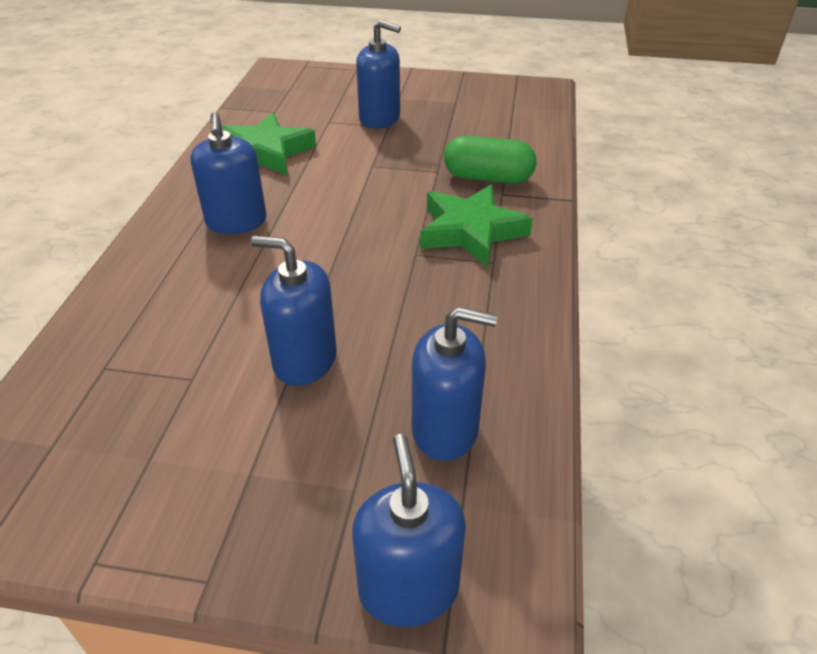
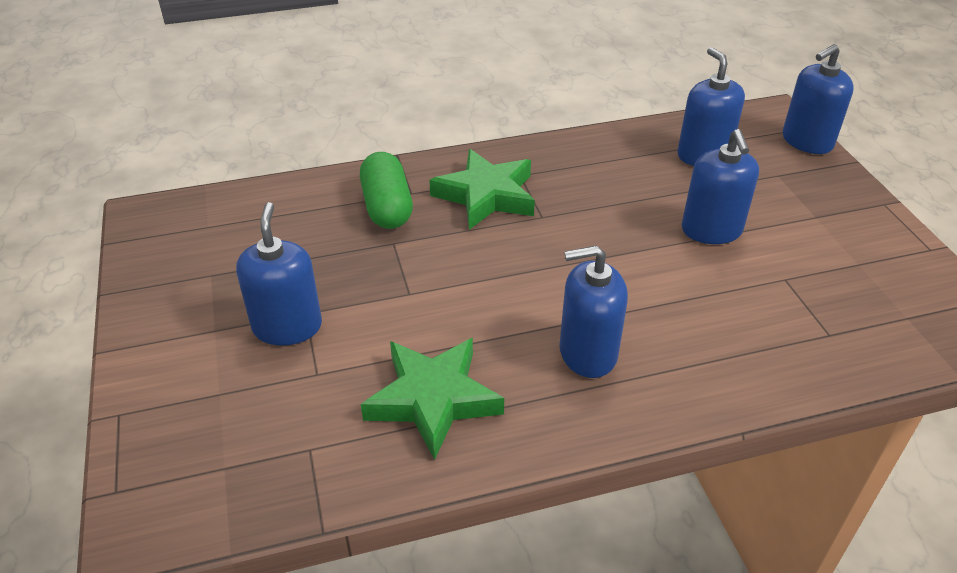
camera: 115 degrees left, 0 degrees up
(236, 221) = (587, 353): blue soap dispenser -> blue soap dispenser turned 150 degrees counterclockwise

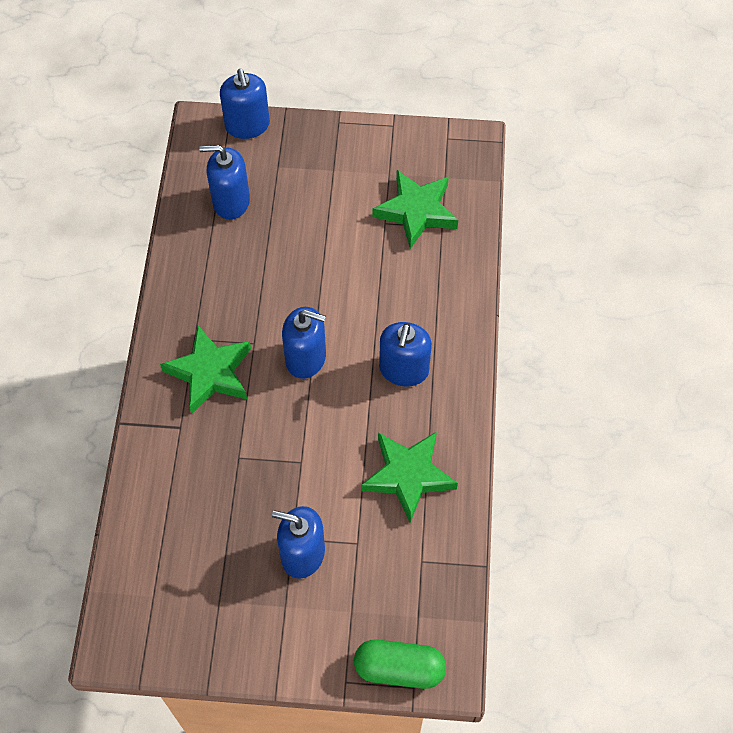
camera: 70 degrees left, 20 degrees up
(387, 207) = (191, 450): green capsule -> green capsule (399, 668)
(711, 230) = (319, 240): blue soap dispenser -> blue soap dispenser (306, 358)
(829, 303) = (416, 211): none -> green star

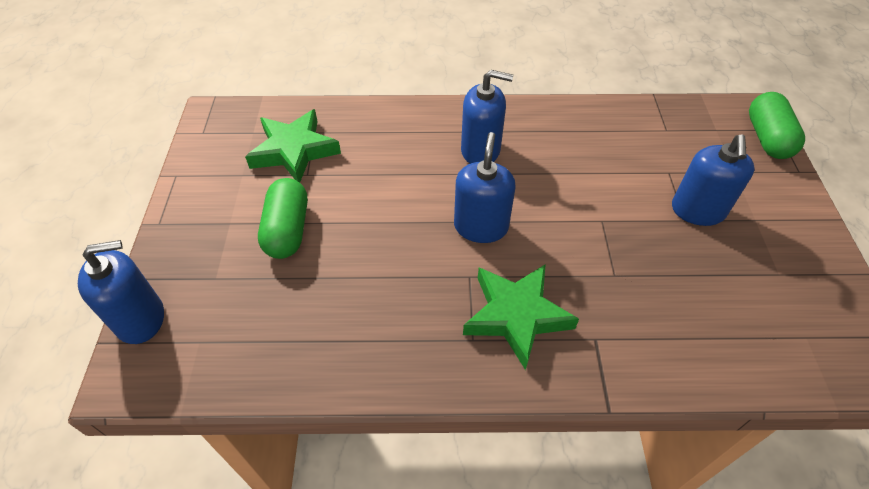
camera: 95 degrees left, 10 degrees down
(231, 201) = (264, 323): blue soap dispenser -> none
(320, 211) = (287, 230): none -> green capsule
(408, 475) = (589, 142): green star -> none

